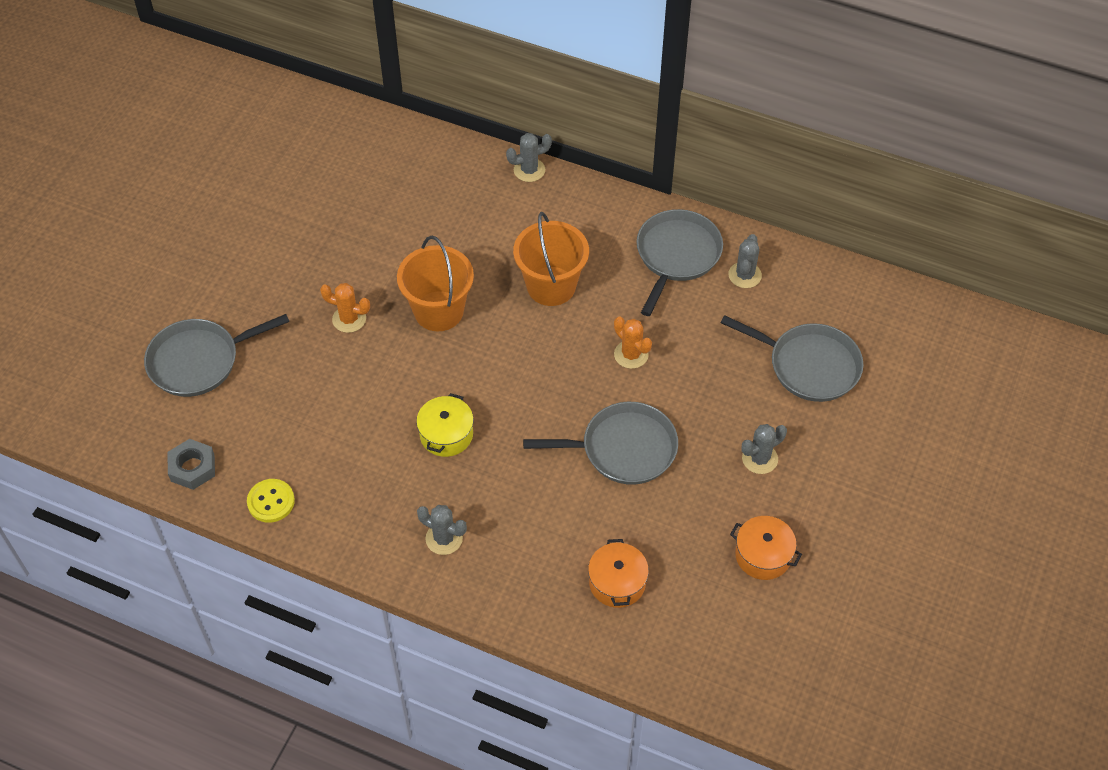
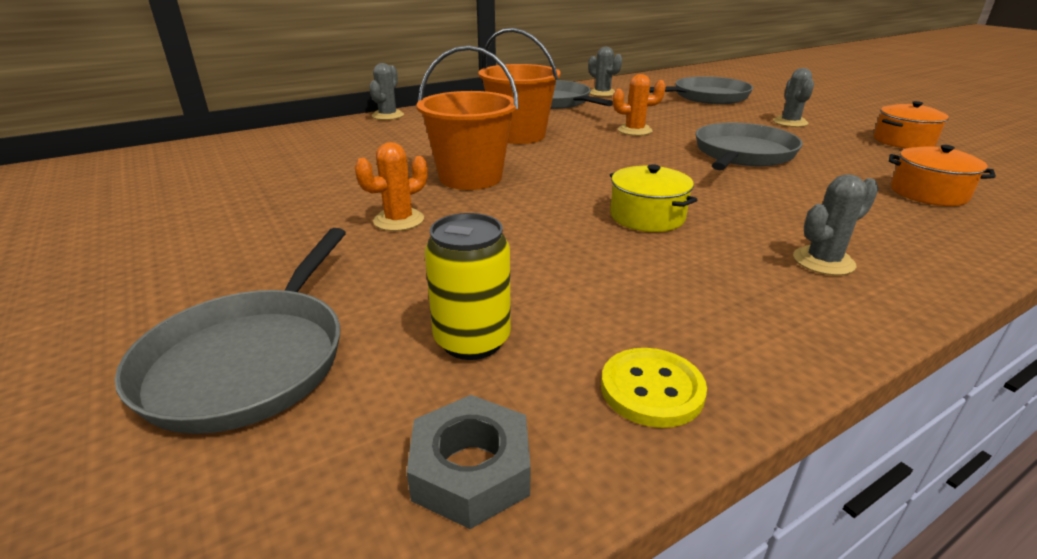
camera: 55 degrees left, 25 degrees down
(261, 424) = (472, 340): none -> yellow can

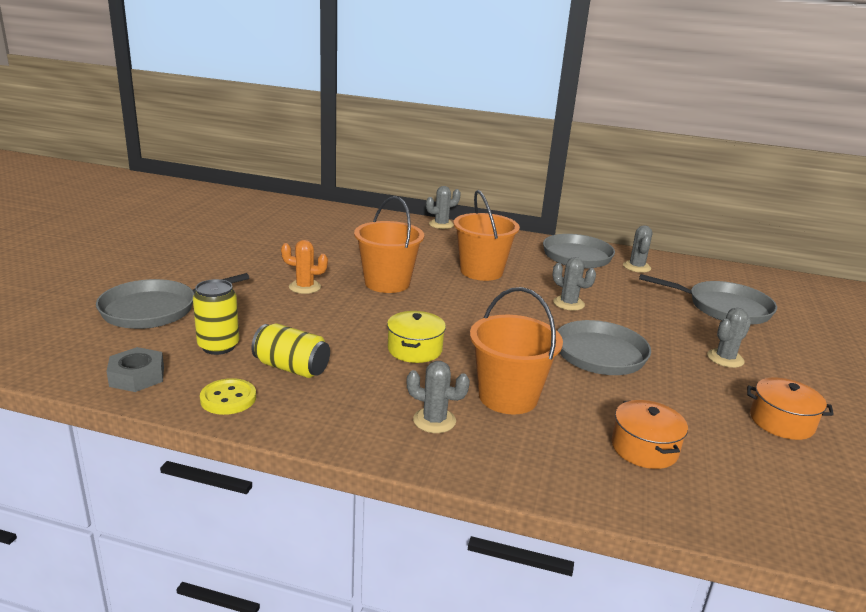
camera: 45 degrees right, 5 degrees down
(609, 304) = (291, 368): none -> yellow can
(634, 130) = (568, 303): orange cactus -> grey cactus
(795, 210) = (508, 397): none -> orange bucket

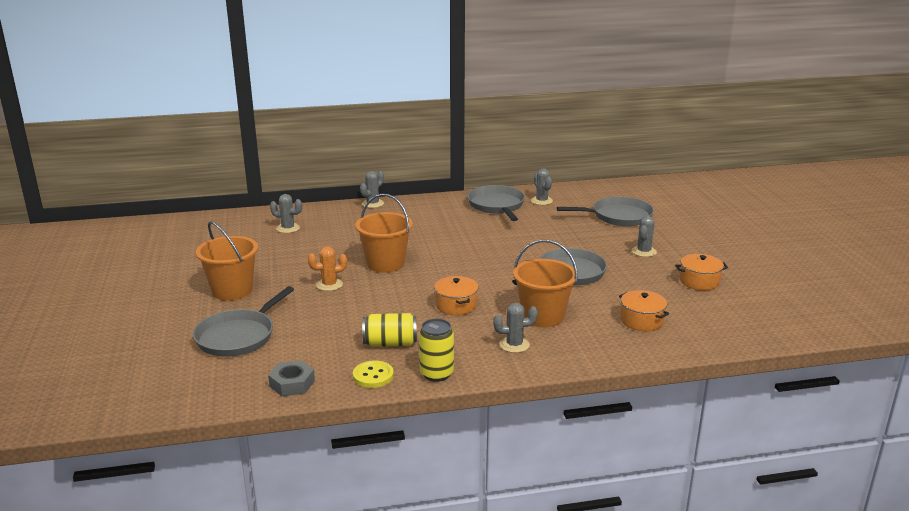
camera: 25 degrees left, 0 degrees up
(218, 346) = (322, 346): yellow can -> yellow can (436, 373)
(415, 349) = (456, 305): yellow pot -> orange pot
(481, 271) = (442, 235): orange bucket -> orange bucket (232, 290)
(568, 303) = (522, 242): grey cactus -> grey cactus (288, 228)

